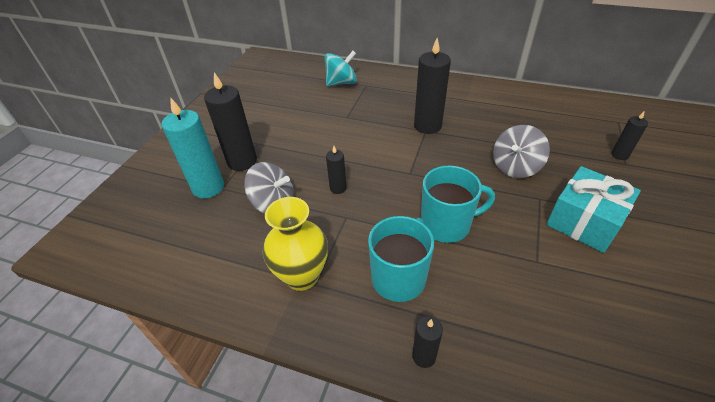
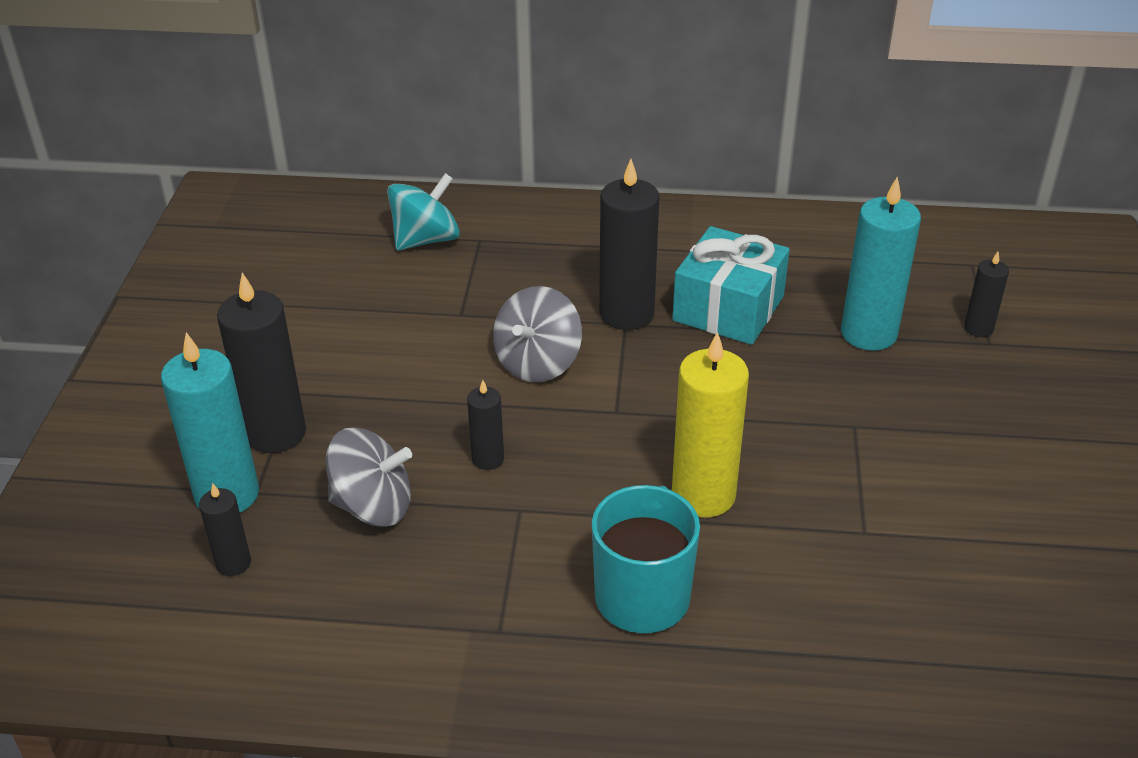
camera: 15 degrees left, 5 degrees down
(302, 276) = (472, 622): yellow vase -> none
(424, 356) = (712, 706): black candle -> black candle (233, 563)
(446, 224) = (703, 495): turquoise mug -> yellow candle
(515, 167) = (803, 374): grey spinning top -> grey spinning top (538, 363)
(555, 150) = (868, 333): none -> turquoise candle
(584, 221) = (931, 454): turquoise gift -> turquoise gift (728, 308)

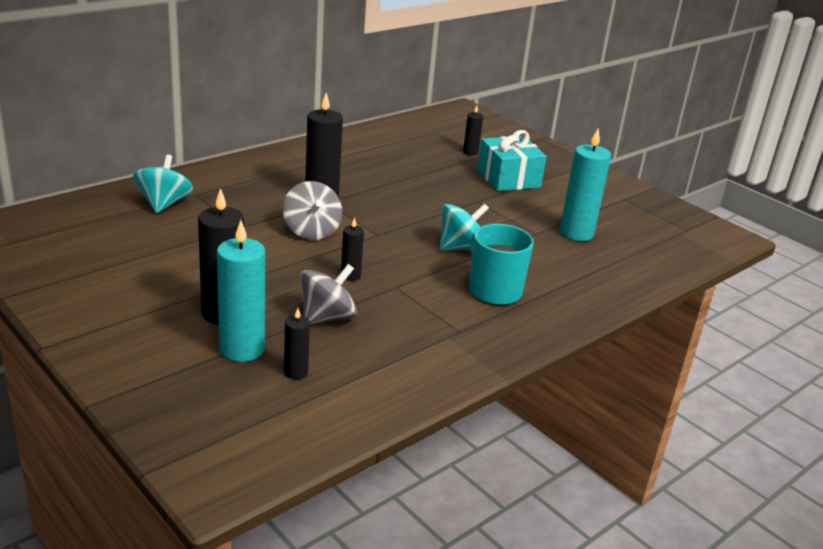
camera: 50 degrees left, 10 degrees down
(703, 495) = (461, 247): yellow candle -> turquoise spinning top
(728, 308) = (364, 179): turquoise gift -> turquoise gift (508, 178)
(868, 333) = (434, 168): turquoise candle -> turquoise candle (576, 233)

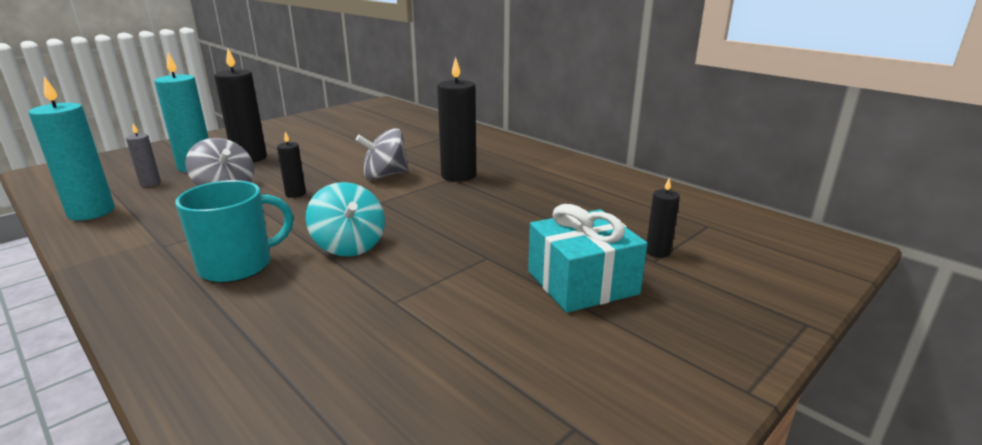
camera: 90 degrees right, 5 degrees down
(164, 204) = (425, 131): turquoise spinning top -> none
(296, 372) = (150, 183): black candle -> grey candle
(576, 233) = (398, 343): turquoise candle -> turquoise candle (91, 212)

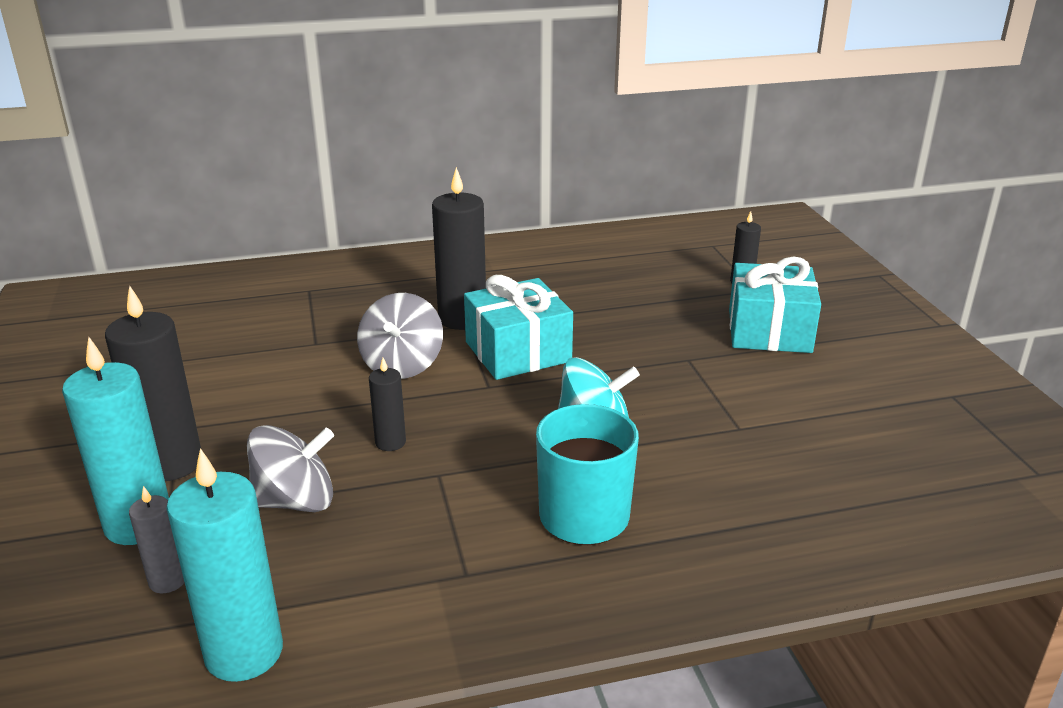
camera: 60 degrees left, 5 degrees up
(433, 199) = (518, 351): none -> turquoise gift

